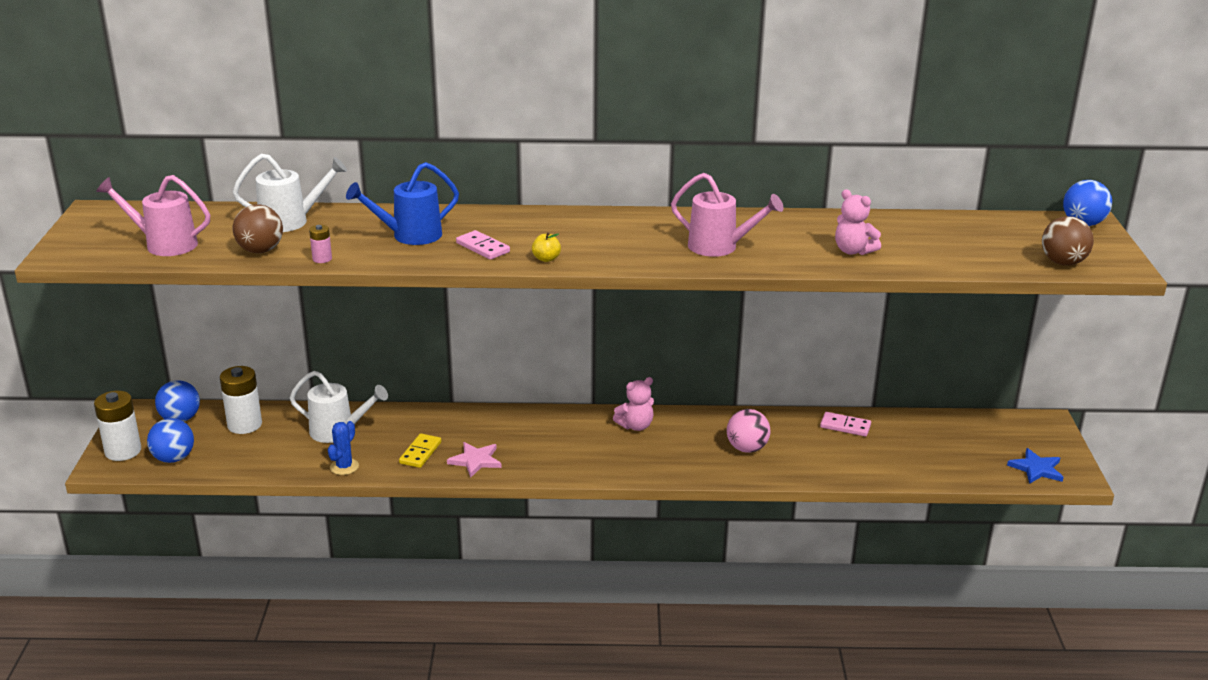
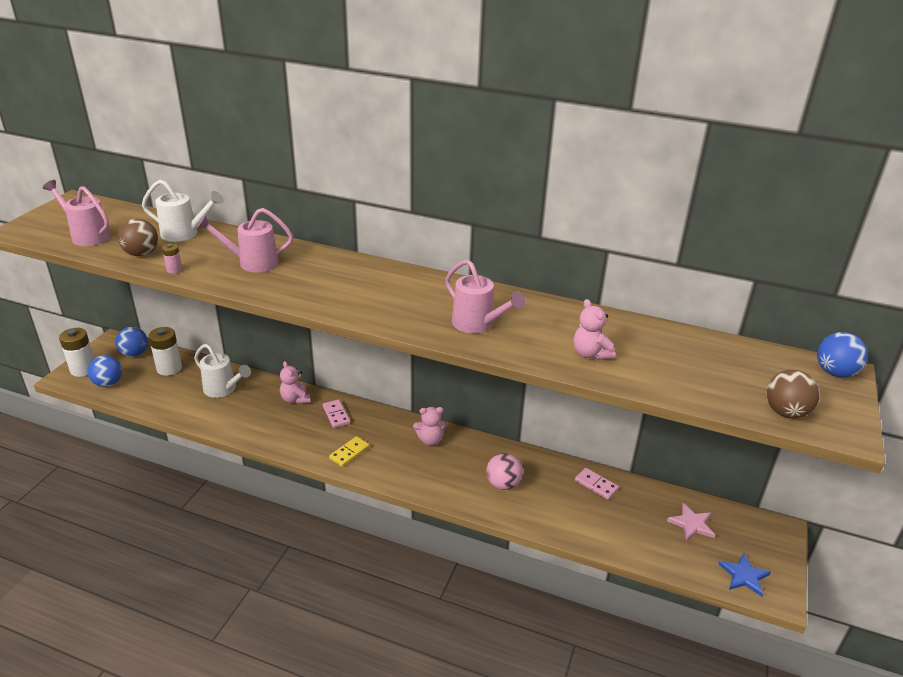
camera: 20 degrees right, 5 degrees up
(344, 467) = (206, 419): blue cactus -> none
(409, 236) = (252, 263): blue watering can -> pink watering can
(420, 453) = (264, 421): yellow domino -> yellow domino (349, 453)
(441, 421) = (295, 399): none -> pink teddy bear
(475, 460) = (296, 439): pink star -> pink star (692, 524)
(482, 247) = (294, 284): pink domino -> pink domino (336, 415)
(546, 259) = (331, 305): yellow apple -> none

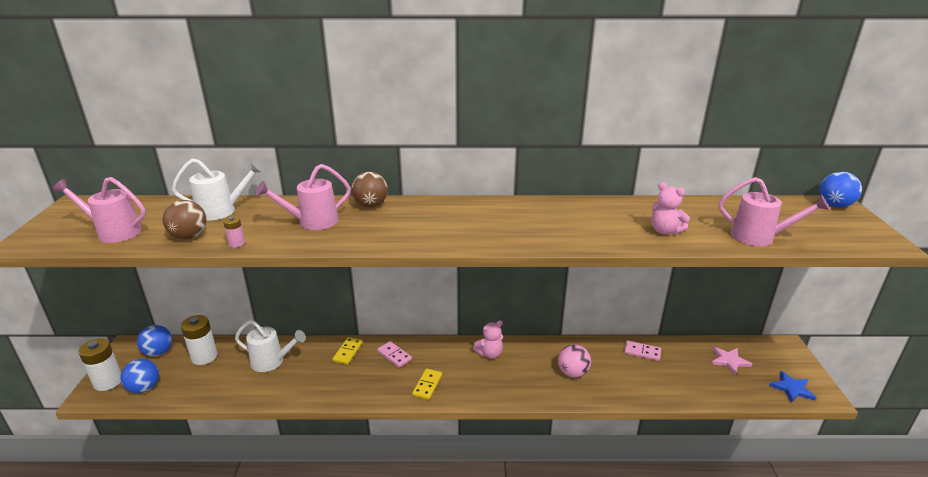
camera: 20 degrees left, 5 degrees down
(295, 399) = (348, 352): pink teddy bear -> yellow domino
(478, 324) = (558, 229): pink watering can -> pink watering can (759, 237)
(785, 412) = (836, 239): brown ball -> brown ball (371, 205)

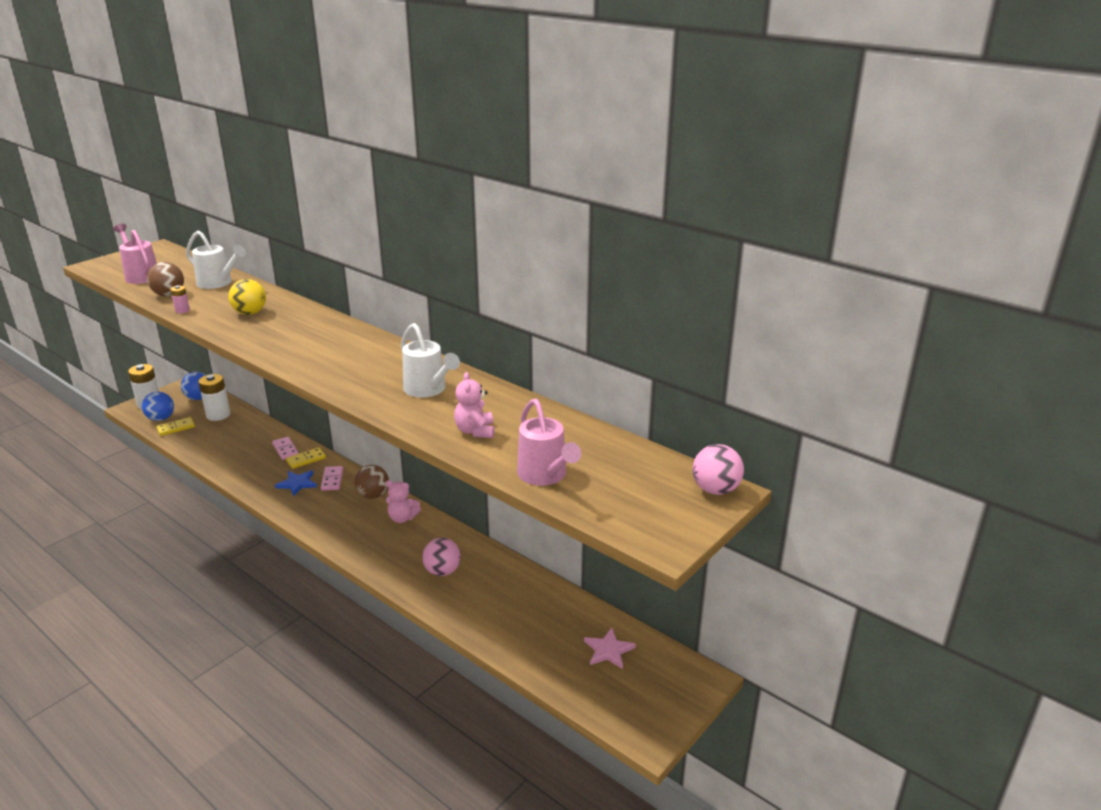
camera: 40 degrees right, 0 degrees up
(272, 362) = (250, 440): white watering can -> white watering can (428, 390)
(312, 222) = (250, 313): pink watering can -> yellow ball
(371, 205) = (310, 315): brown ball -> brown ball (373, 495)
(427, 385) = (320, 514): yellow domino -> yellow domino (176, 428)
(642, 352) = (535, 592): pink domino -> pink domino (285, 450)
(792, 388) = (627, 712): blue star -> blue star (297, 484)
(834, 205) = (715, 490): blue ball -> pink ball

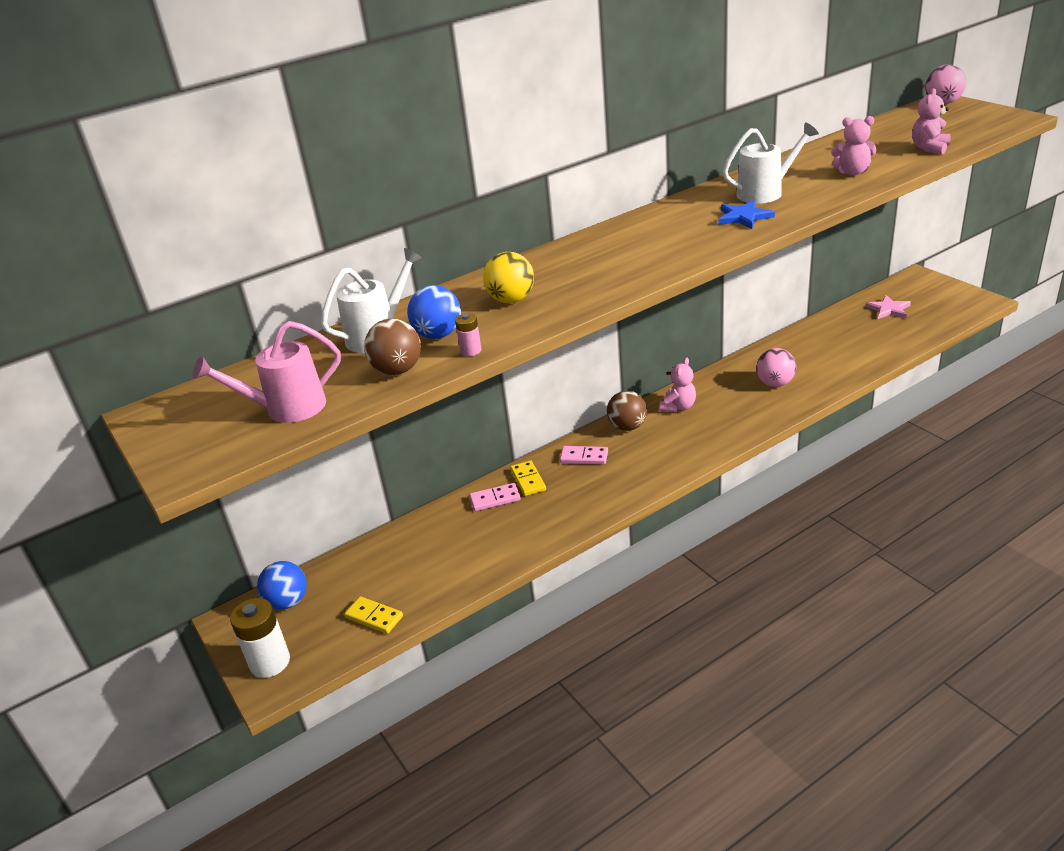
camera: 70 degrees left, 5 degrees up
(161, 418) = (332, 640): blue ball -> blue ball (438, 335)
(176, 428) = (374, 617): yellow domino -> yellow domino turned 45 degrees counterclockwise
(218, 415) = (359, 573): white battery -> none
(297, 484) = (582, 484): blue star -> blue star (744, 217)
(545, 476) = (929, 148): pink watering can -> pink teddy bear

